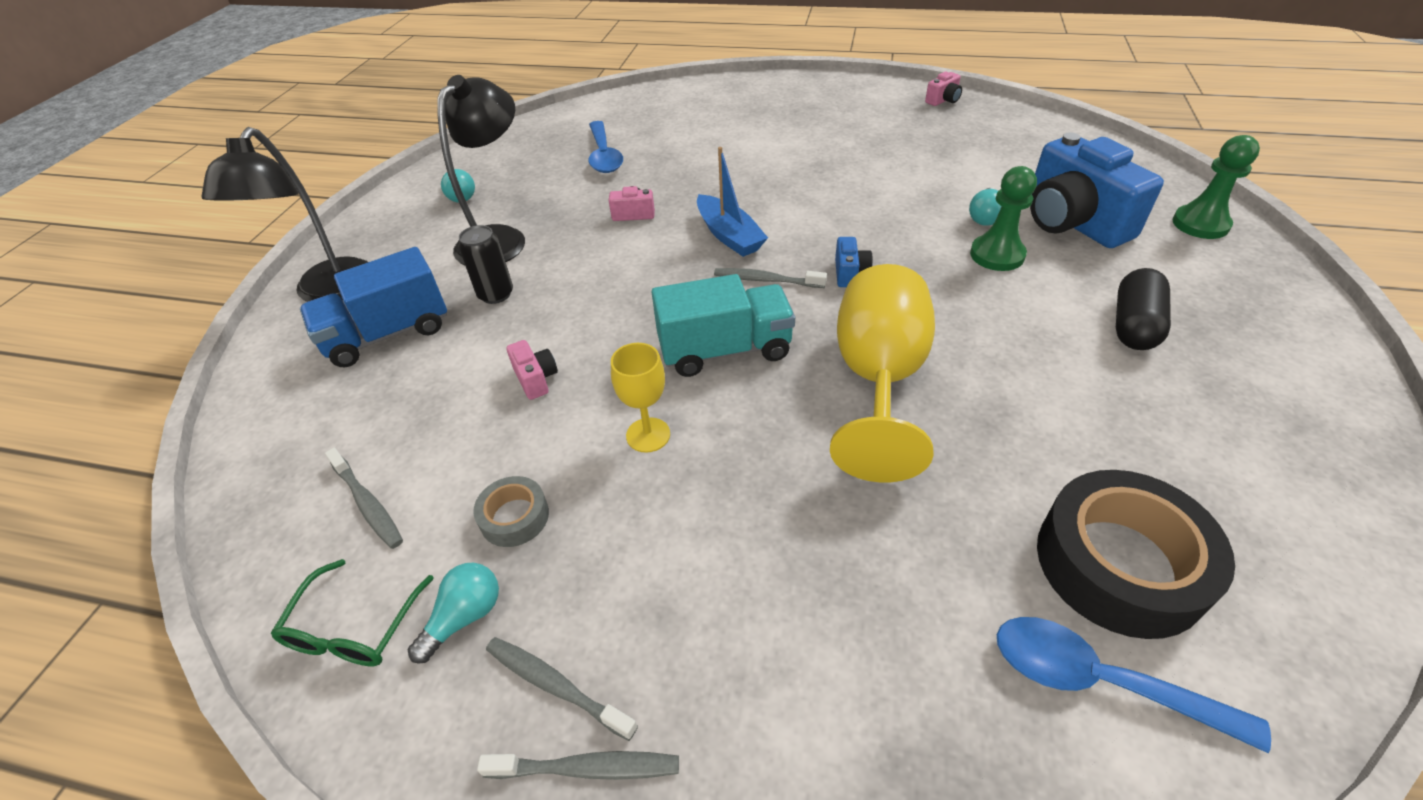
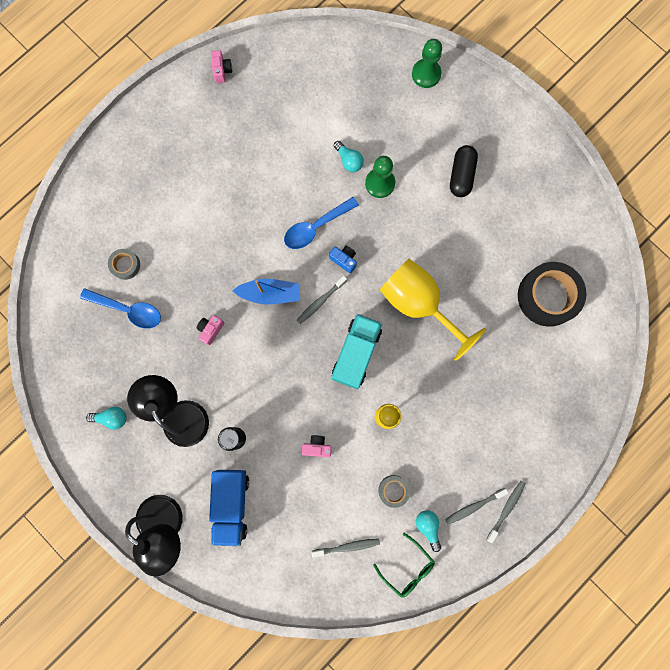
camera: 60 degrees left, 35 degrees up
(654, 135) = (125, 265): none -> grey tape
(1072, 222) = (383, 126): blue camera -> none
(1100, 681) = (575, 341): blue spoon -> blue spoon (316, 227)
(1134, 325) = (461, 175): black capsule -> black capsule turned 45 degrees clockwise

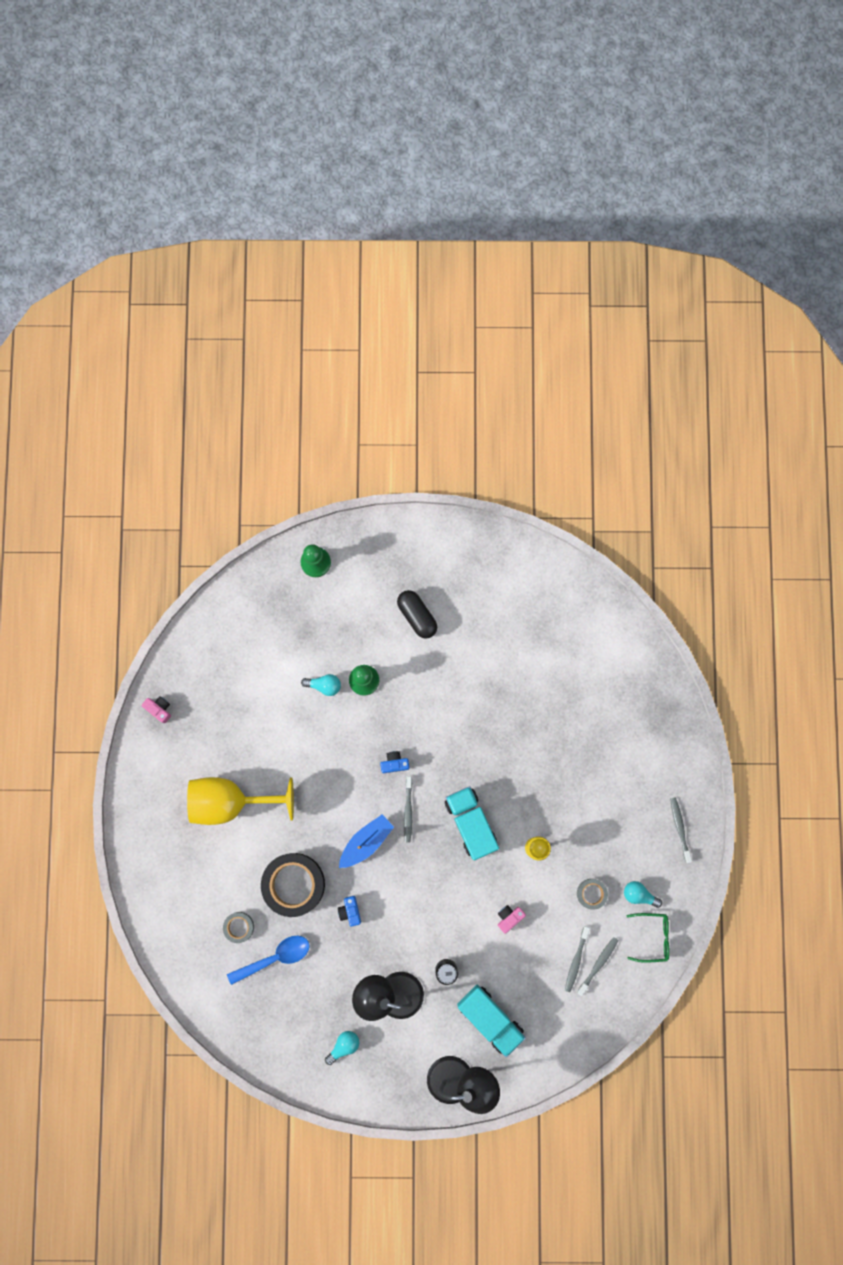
camera: 45 degrees left, 0 degrees up
(211, 330) = (350, 911): pink camera -> blue camera
(231, 504) = (490, 1018): blue truck -> turquoise truck
(316, 227) = (350, 759): blue spoon -> none
(419, 304) = (480, 742): yellow goblet -> yellow goblet (230, 801)
(474, 506) = (656, 848): grey toothbrush -> grey toothbrush (576, 960)
(548, 296) = (564, 646): black tape -> black tape (294, 884)

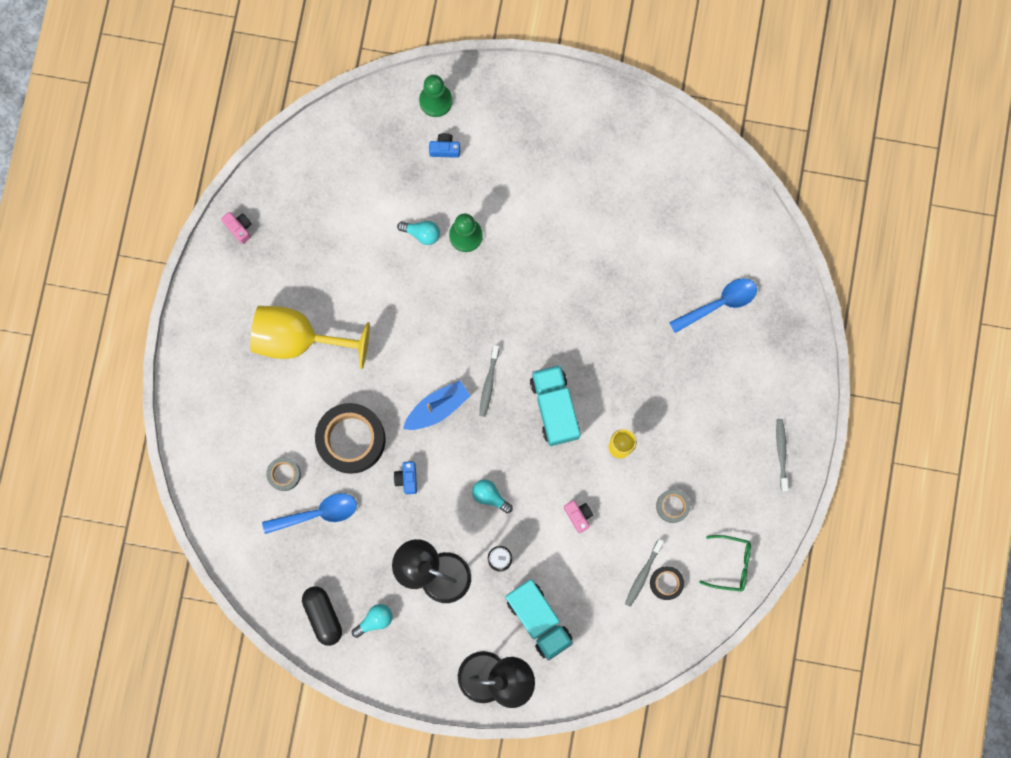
camera: 10 degrees right, 0 degrees up
(394, 763) = (483, 330): blue camera -> blue camera (445, 149)
(417, 616) = (535, 177): black capsule -> black capsule (323, 615)
(509, 917) = (578, 515): pink camera -> pink camera turned 90 degrees clockwise
(598, 964) = (666, 583): grey toothbrush -> black tape
(600, 702) = (719, 304): none -> blue spoon
(639, 894) = (724, 516): turquoise light bulb -> turquoise light bulb (490, 496)

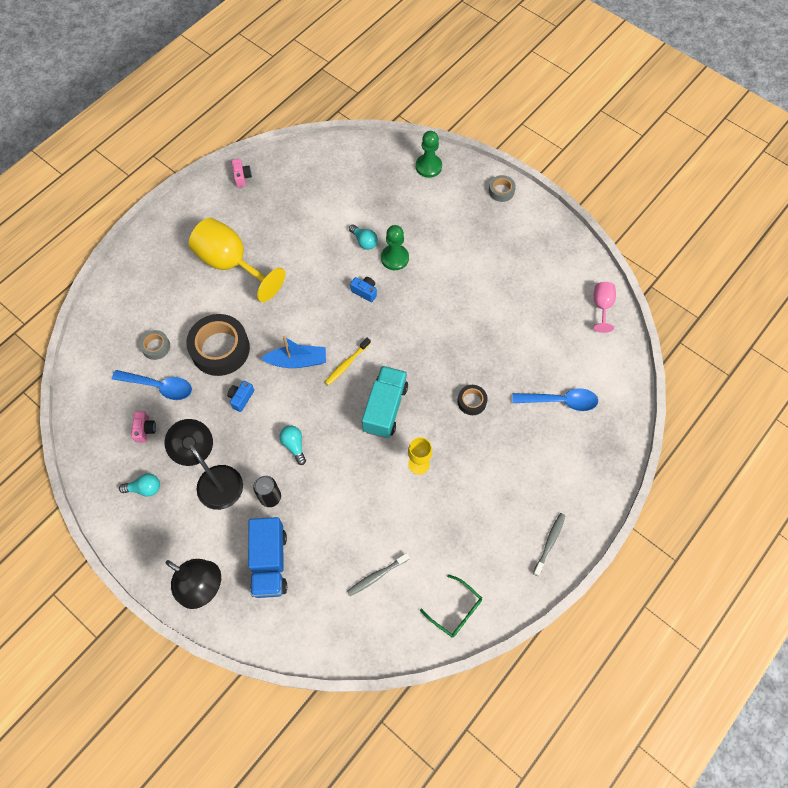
camera: 30 degrees right, 15 degrees down
(323, 615) = (109, 462): black capsule -> none
(445, 149) = (415, 198): blue camera -> blue camera (365, 292)
(489, 383) = (346, 364): grey toothbrush -> yellow toothbrush
(538, 619) = (270, 562): turquoise truck -> blue truck
(578, 515) = (353, 499): pink camera -> pink camera (145, 430)
(666, 583) = (392, 594): black tape -> black tape (471, 401)
(672, 506) = (434, 534): grey tape -> grey tape (501, 191)
(707, 174) = (602, 307): none -> pink goblet

